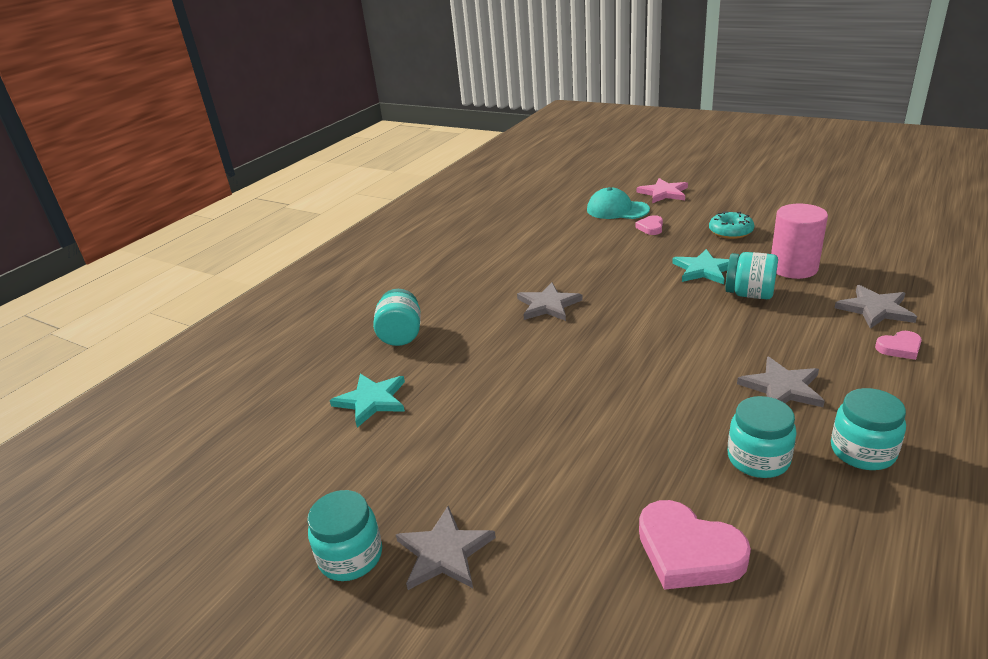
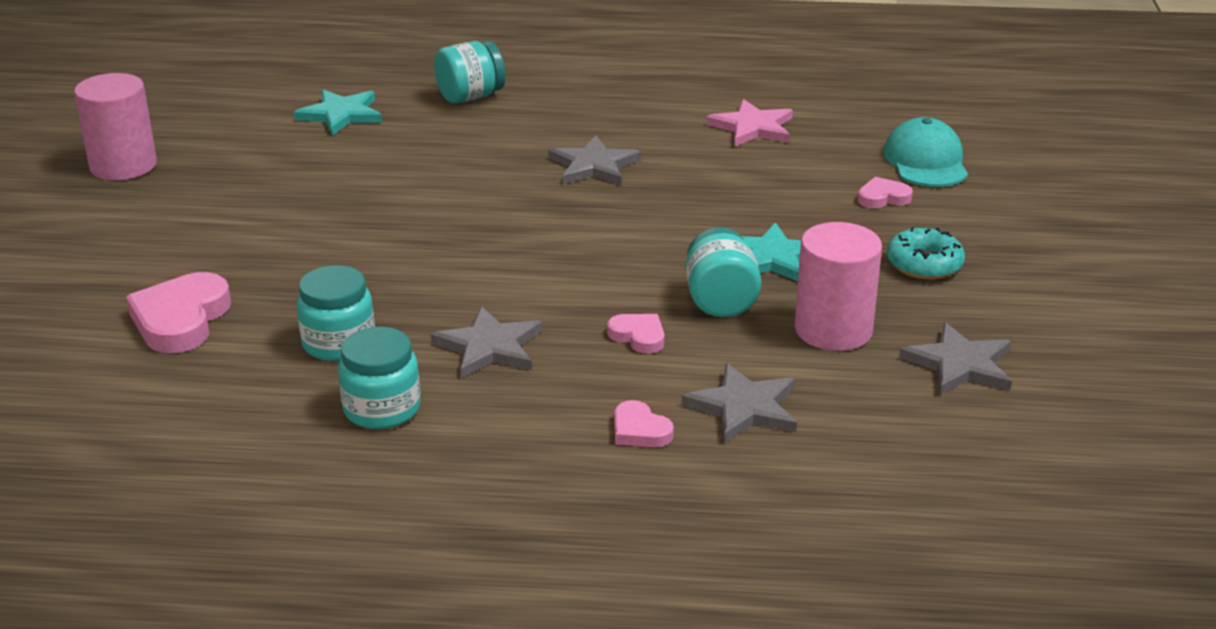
camera: 60 degrees right, 0 degrees up
(351, 556) = (123, 165): turquoise jar -> pink cylinder
(444, 552) = (141, 204): grey star -> grey star (959, 364)
(663, 193) = (1029, 188): pink star -> pink star (752, 127)
(784, 328) = (638, 336): none -> pink heart

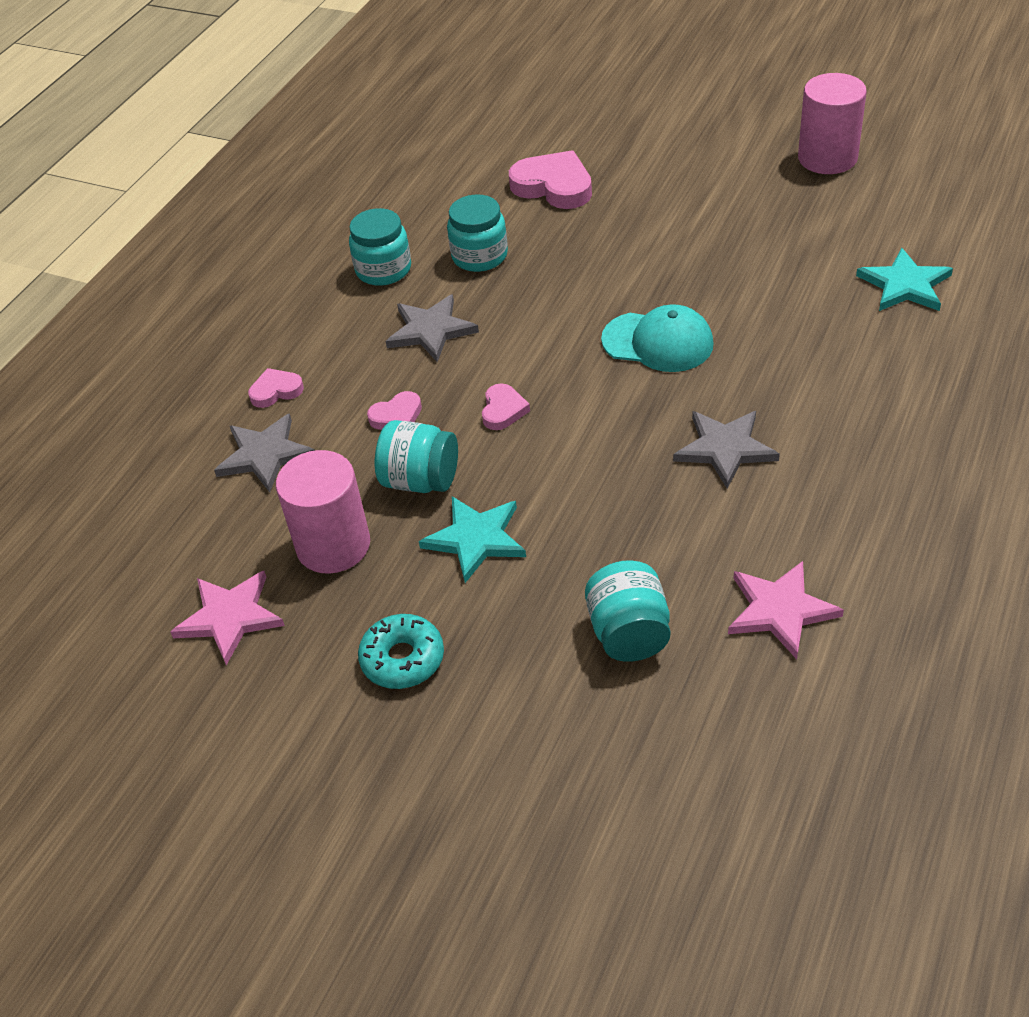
camera: 115 degrees right, 15 degrees up
(470, 97) = (930, 381): turquoise jar -> turquoise jar (629, 633)
(883, 198) = (556, 677): pink heart -> pink heart (503, 410)
(926, 161) = (629, 759): turquoise cap -> turquoise cap (658, 342)
(959, 364) = (230, 617): grey star -> pink star

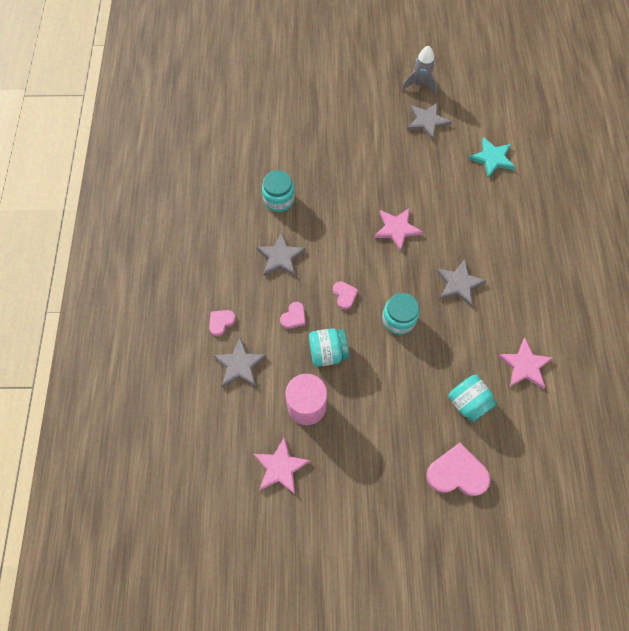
camera: 30 degrees left, 20 degrees up
(383, 270) = (232, 224): turquoise jar -> turquoise jar (398, 319)
(402, 659) = (376, 457): turquoise donut -> none
(476, 539) = (373, 377): turquoise star -> none
(553, 186) = (292, 140): pink heart -> pink heart (456, 473)
(658, 342) = (397, 229): turquoise cap -> pink star
(810, 209) = (427, 121): none -> grey star
(827, 158) = (419, 85): pink cylinder -> grey rocket

